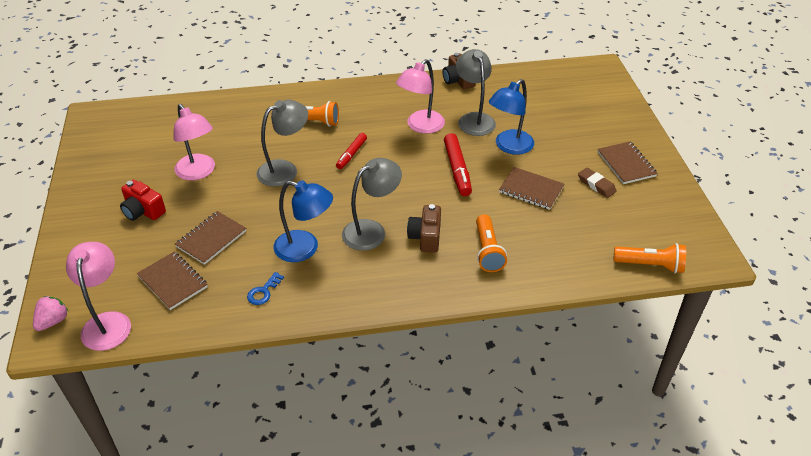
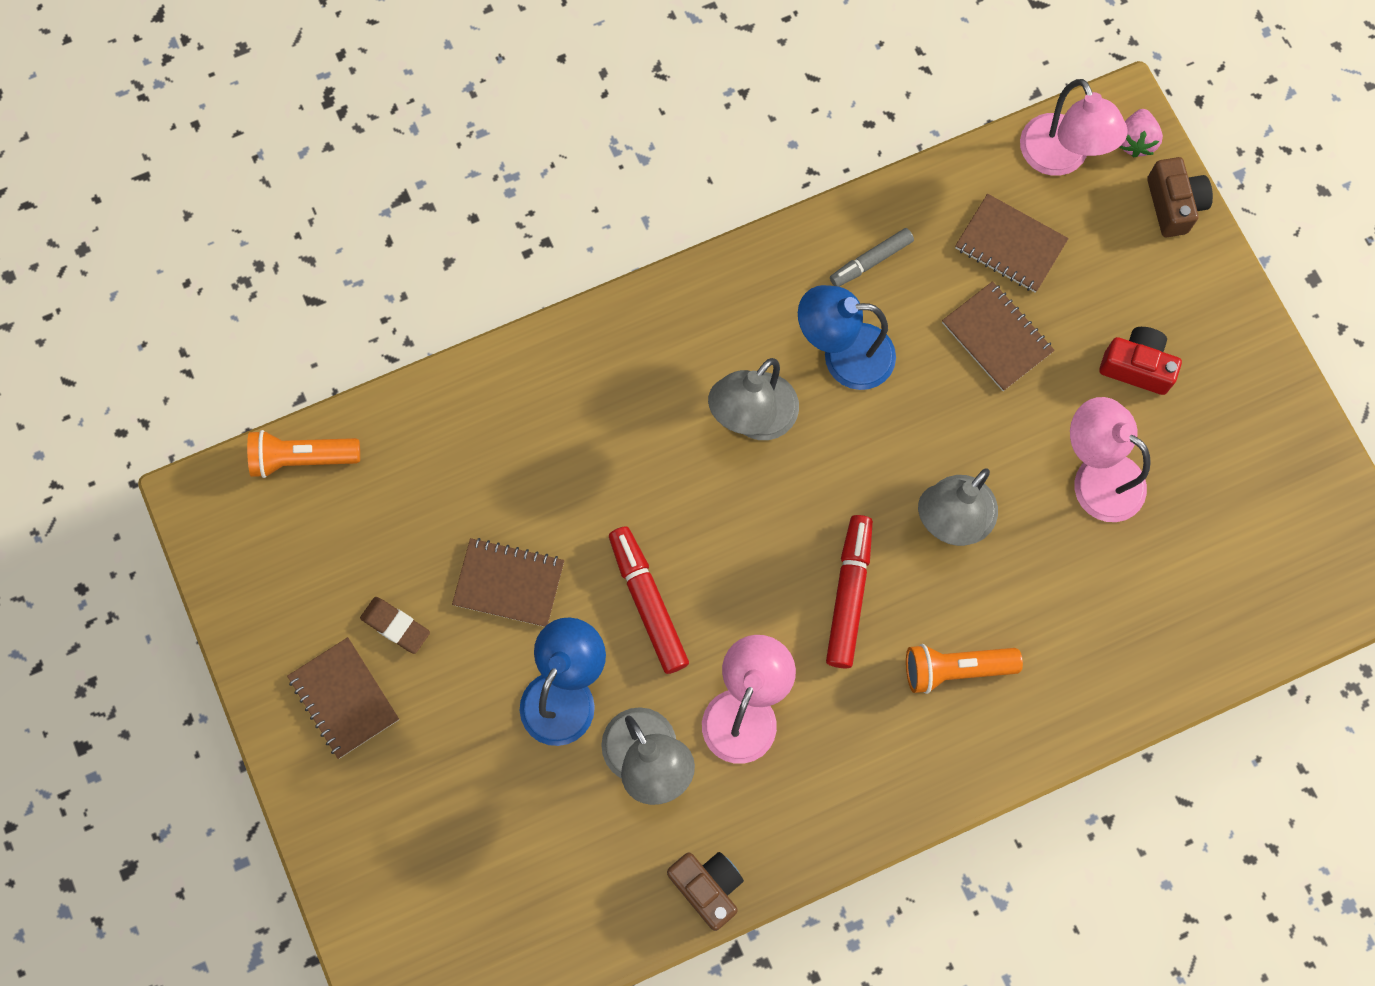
camera: 165 degrees right, 30 degrees up
(211, 239) = (996, 337): brown notebook -> brown notebook turned 60 degrees counterclockwise
(263, 292) = (870, 261): blue key -> grey marker
(351, 154) = (849, 594): red marker -> red marker, size x1.55
(425, 237) = (663, 427): brown camera -> brown camera (1173, 205)
(487, 251) = (559, 423): orange flashlight -> none

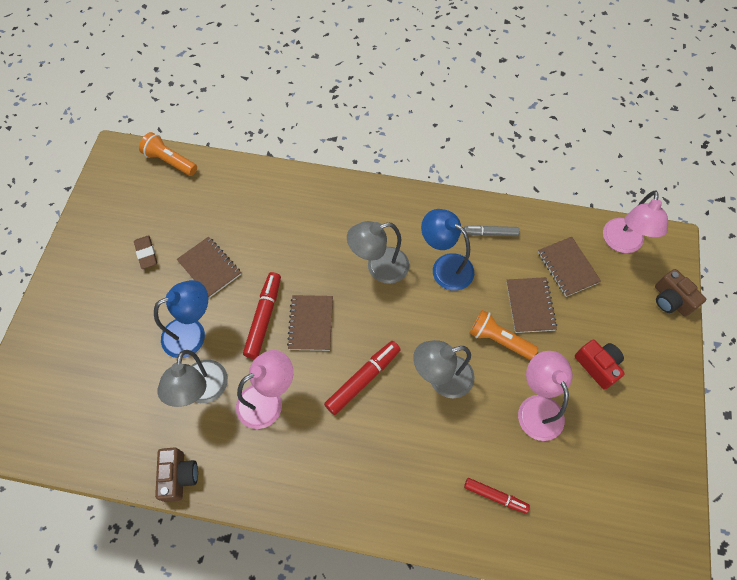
camera: 35 degrees right, 10 degrees down
(344, 698) = (98, 269): brown notebook -> brown notebook (311, 323)
(955, 669) = (389, 455): orange flashlight -> orange flashlight (499, 340)
(1119, 628) = (495, 496): none -> red marker
(1135, 141) = (669, 258): pink strawberry -> none
(1173, 205) = (671, 300): brown camera -> brown camera turned 120 degrees clockwise

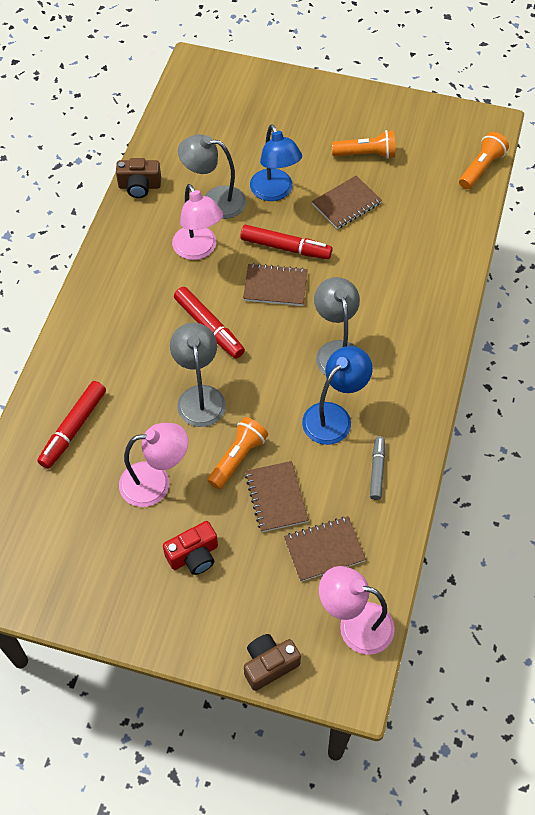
camera: 95 degrees right, 5 degrees down
(146, 253) = (366, 154): brown eraser -> orange flashlight
(495, 496) = (73, 428): red marker -> red marker, size x1.55
(530, 306) = (276, 497): brown notebook -> brown notebook turned 75 degrees clockwise

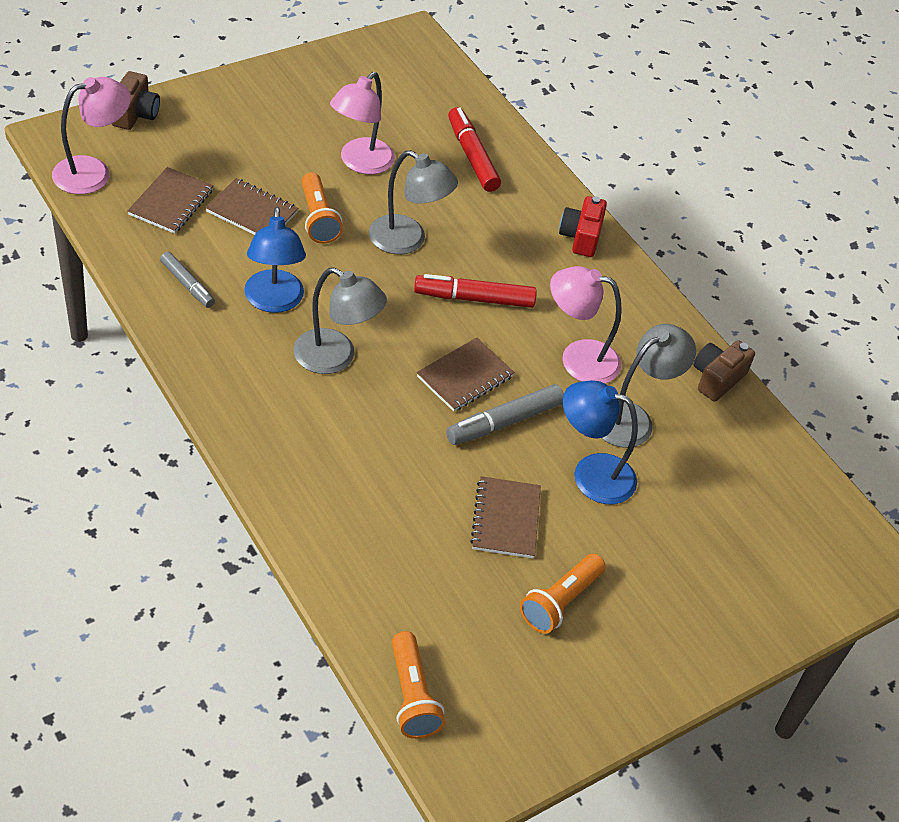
camera: 125 degrees right, 10 degrees down
(194, 555) = (270, 139): red camera -> red camera (581, 237)
(285, 248) = (504, 422): red marker -> grey marker

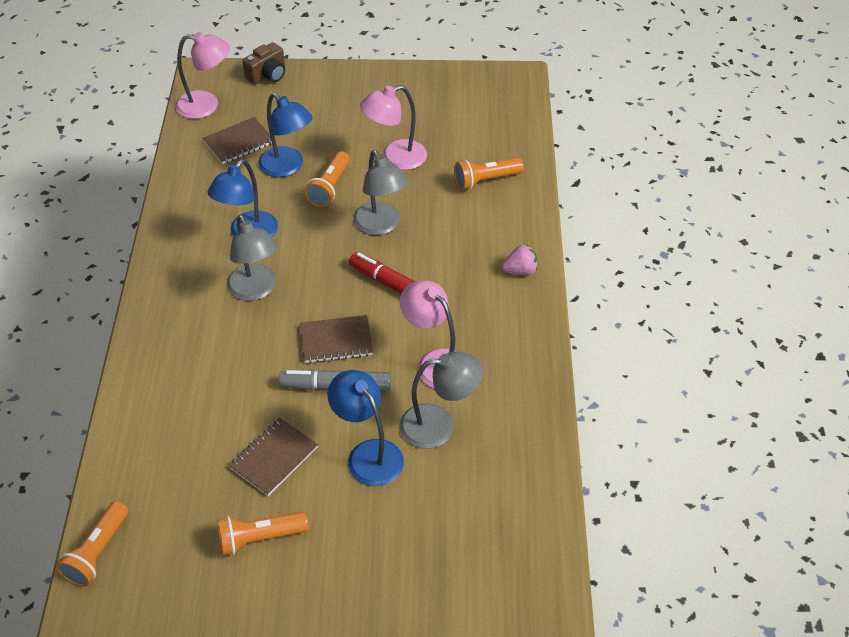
camera: 40 degrees right, 0 degrees up
(187, 284) = (201, 202): grey marker -> none
(252, 212) = (287, 167): brown notebook -> blue lamp
(472, 156) = (485, 180): red marker -> orange flashlight
(581, 237) = (520, 271): red camera -> pink strawberry
(717, 378) = (538, 424): brown camera -> none

